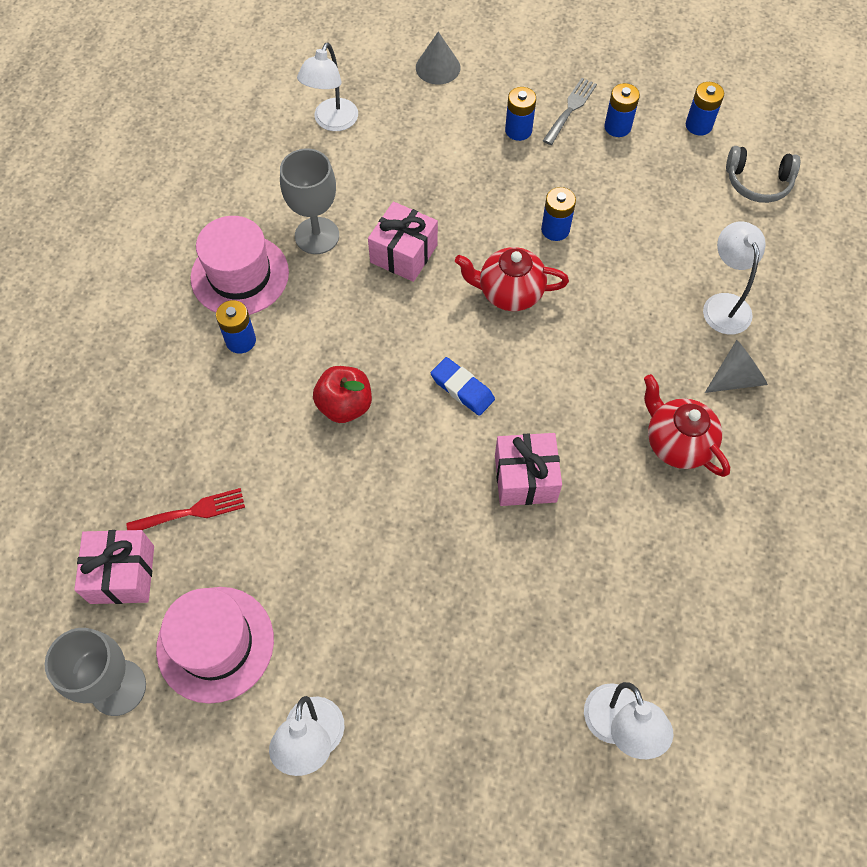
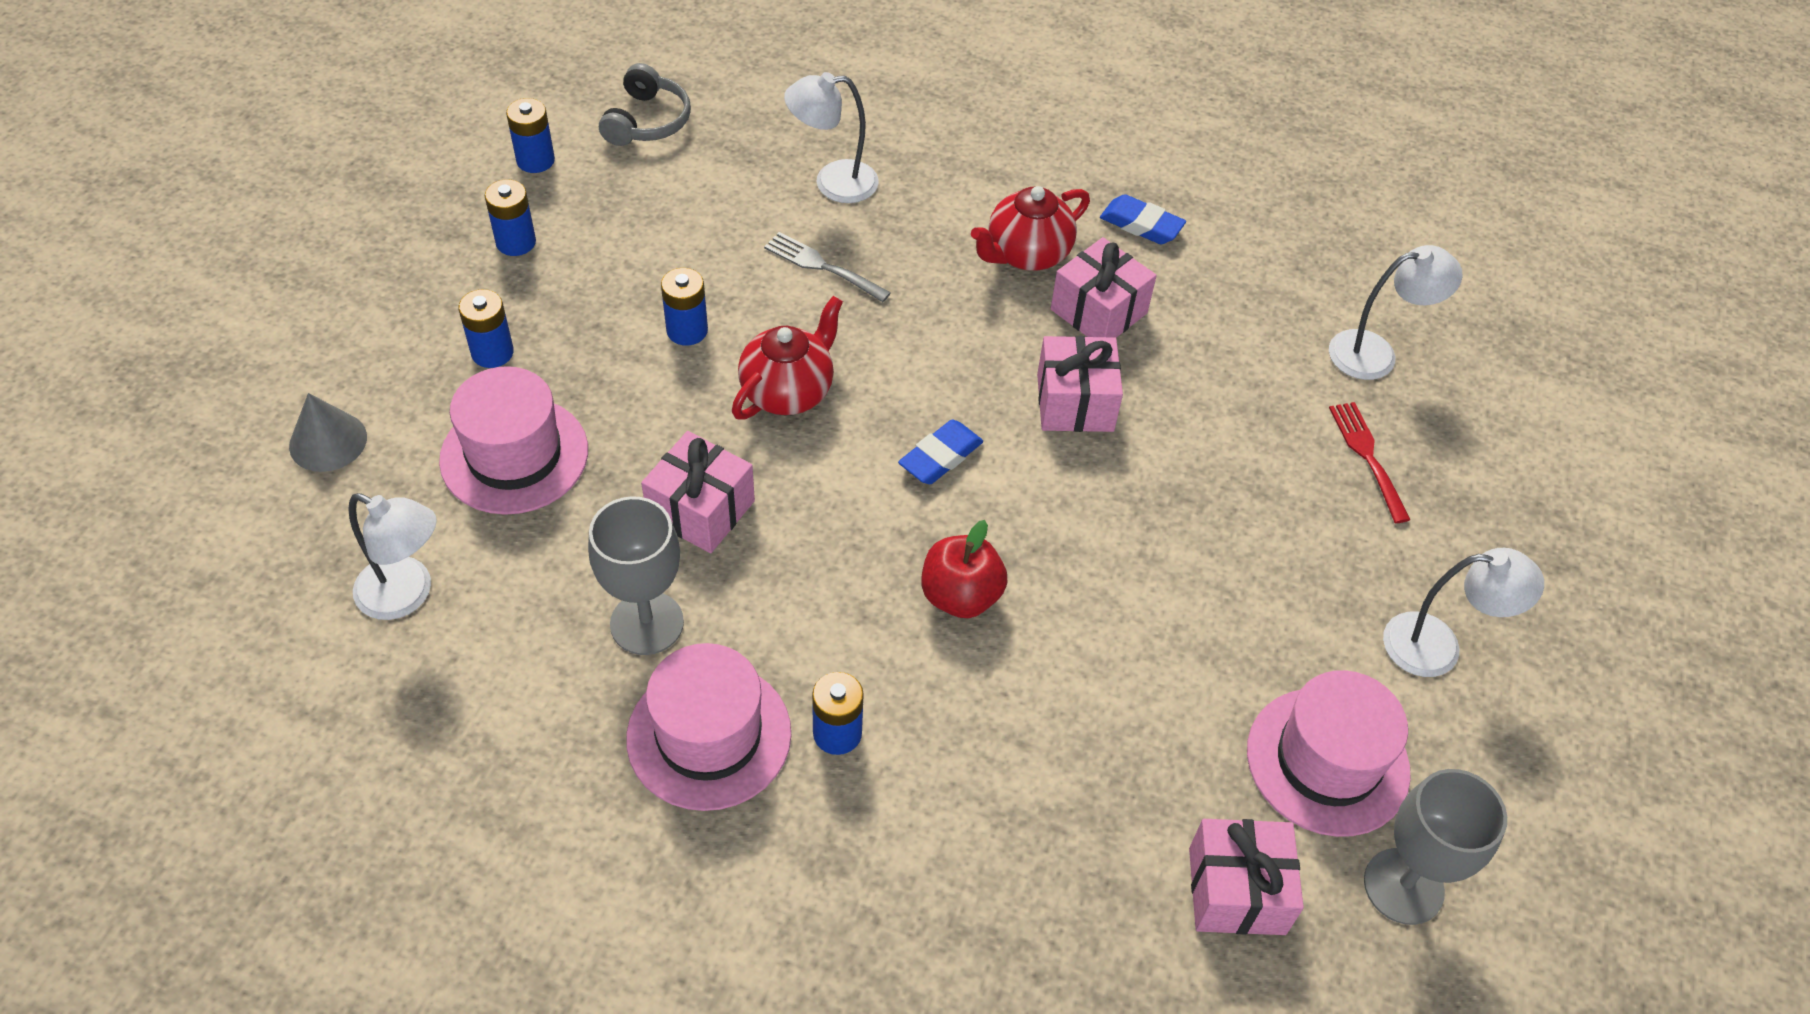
camera: 90 degrees left, 10 degrees down
(192, 512) = (1133, 797): red fork -> red fork (1367, 456)
(437, 154) = (514, 455): none -> pink hat
(509, 293) = (788, 391): red teapot -> red teapot turned 150 degrees counterclockwise
(570, 109) = (466, 288): grey fork -> grey fork (822, 266)
(624, 497) = (1099, 311): none -> pink gift
(732, 532) = (1141, 225): none -> blue eraser
(736, 378) = (939, 189): grey cone -> none

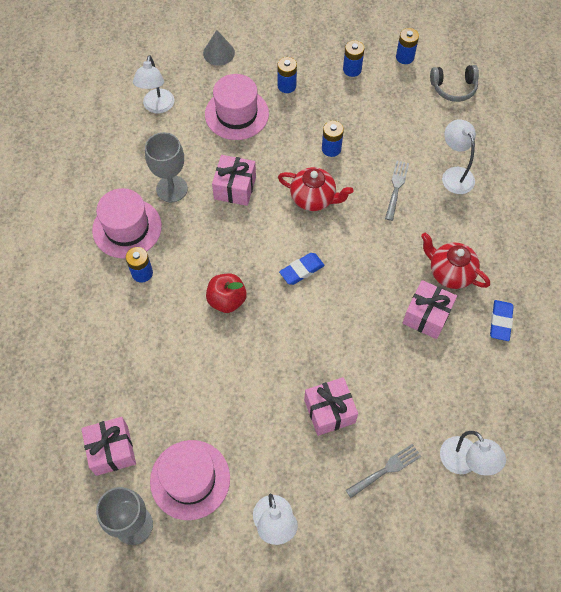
camera: 75 degrees right, 10 degrees up
(940, 457) = (301, 270): blue eraser -> blue eraser turned 60 degrees counterclockwise
(1075, 402) = (360, 319): pink gift -> pink gift (329, 411)
(1367, 456) = (386, 469): red fork -> grey fork

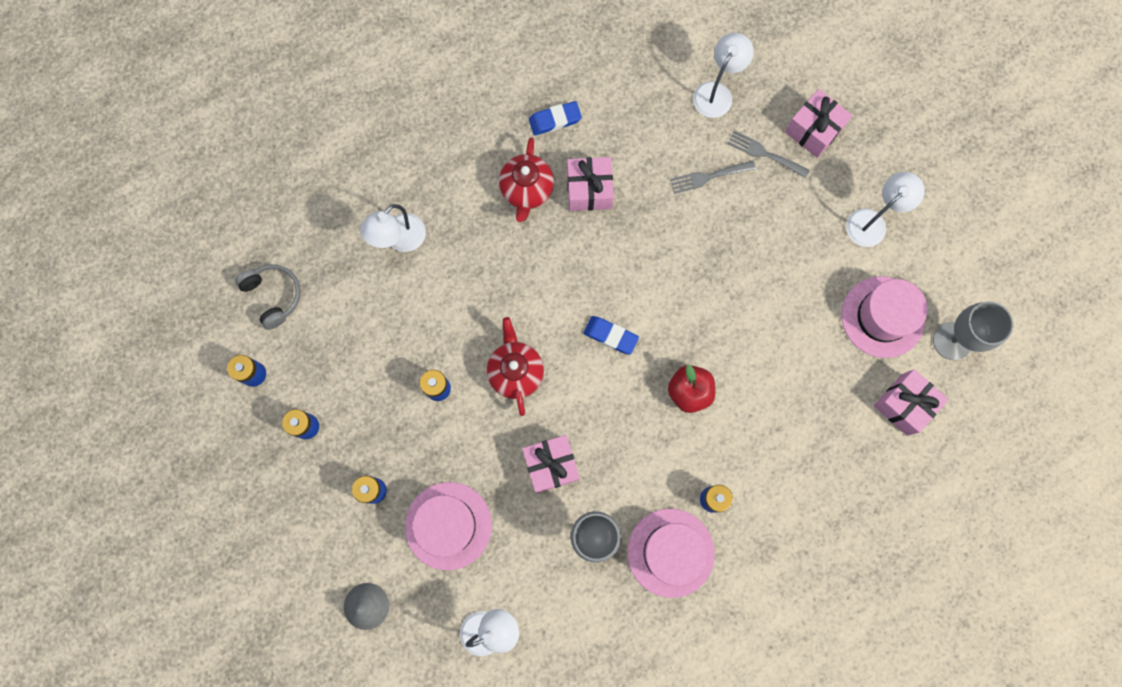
camera: 120 degrees left, 15 degrees up
(329, 411) = (742, 229): pink gift -> pink gift (813, 130)
(396, 187) = (451, 292): grey fork -> grey fork (708, 177)

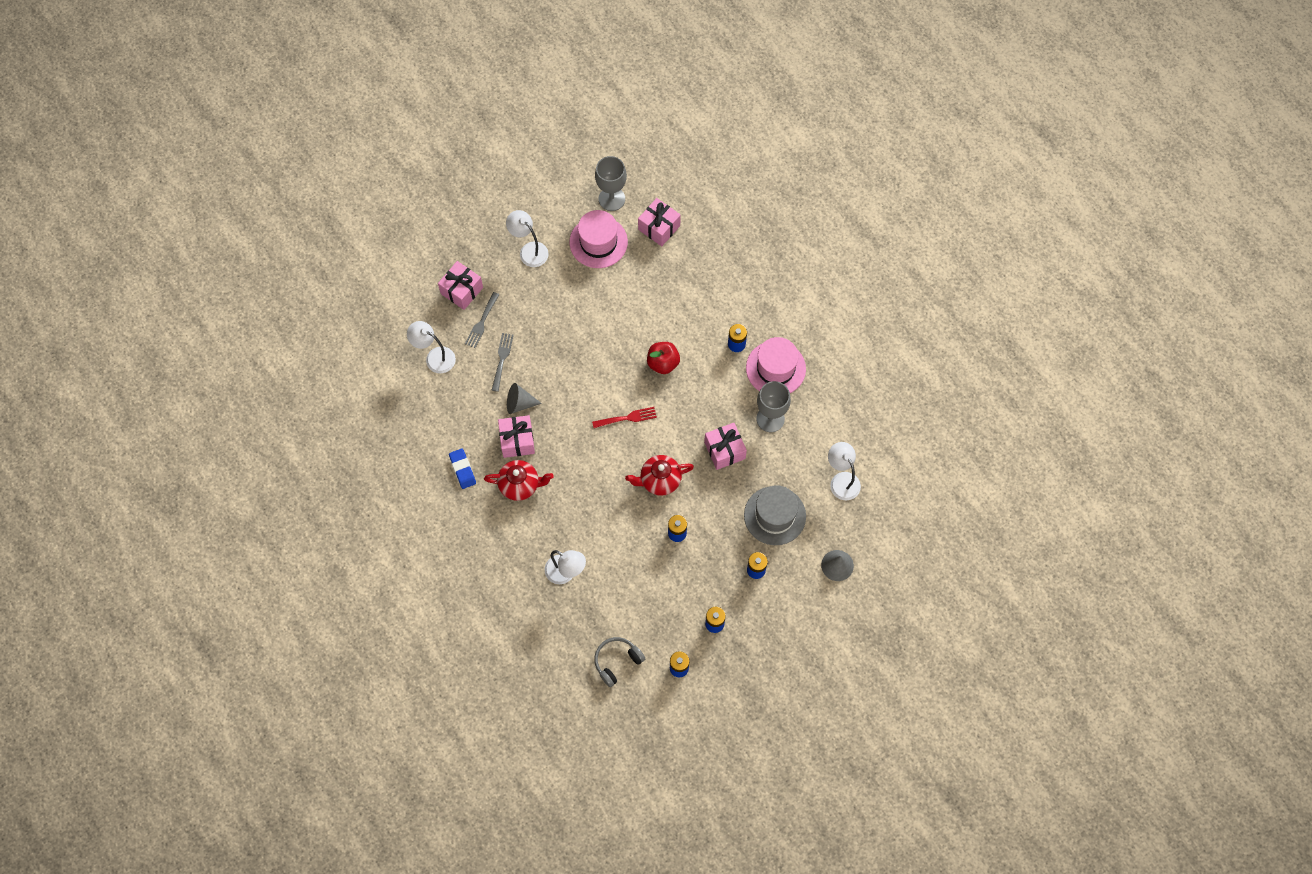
camera: 95 degrees left, 10 degrees down
(448, 525) = (774, 515): pink hat -> grey hat
(610, 336) = (627, 418): blue eraser -> red fork
(642, 196) = (519, 403): none -> grey cone
(708, 177) = (502, 359): grey fork -> grey fork turned 150 degrees counterclockwise

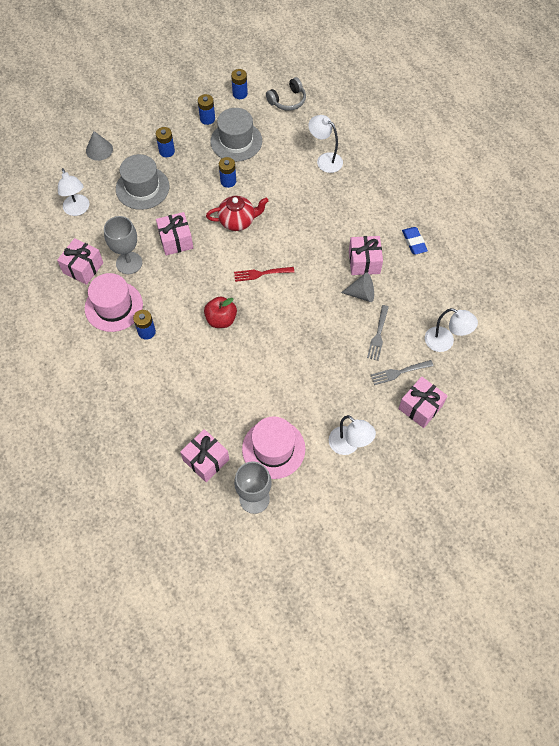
camera: 175 degrees left, 5 degrees down
(481, 322) = (399, 372): grey fork -> grey fork turned 135 degrees counterclockwise
(520, 485) = (362, 226): red teapot -> none
(674, 592) = (236, 141): none -> grey hat
(818, 409) = (83, 268): none -> pink gift

